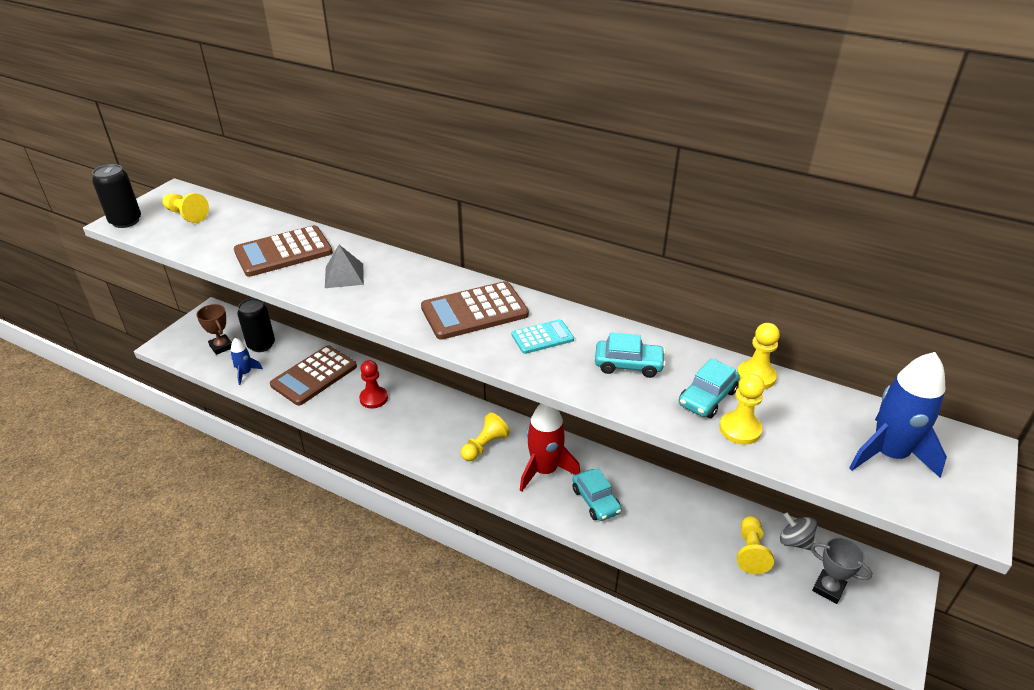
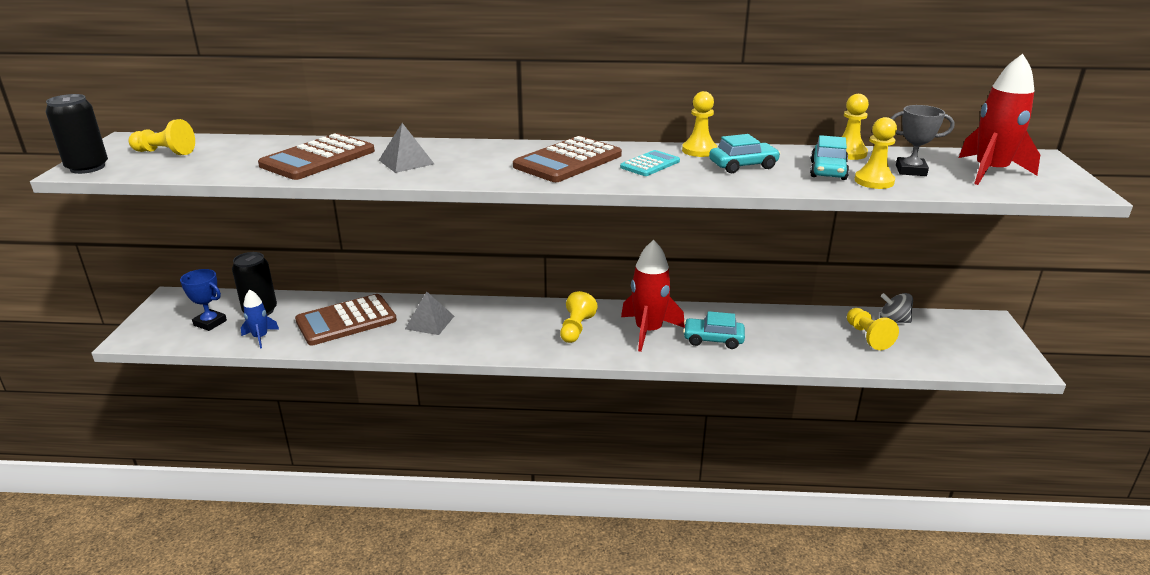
camera: 25 degrees left, 10 degrees down
(221, 346) = (210, 323): brown trophy -> blue trophy
(314, 376) = (346, 321): brown calculator -> brown calculator turned 45 degrees clockwise
(373, 398) = (429, 322): red pawn -> grey pyramid
(596, 501) = (713, 339): turquoise car -> turquoise car turned 150 degrees clockwise
(607, 329) = (699, 150): none -> yellow pawn
(828, 588) = (944, 342): grey trophy -> grey trophy (911, 170)
(889, 454) = (990, 172): blue rocket -> red rocket

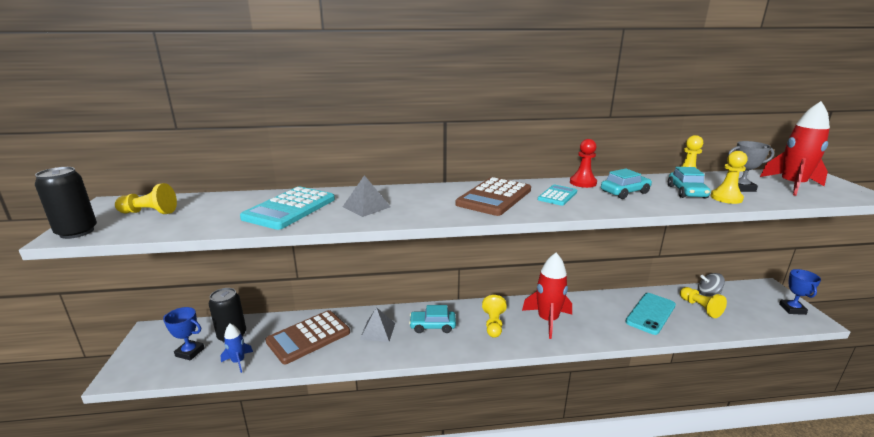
camera: 10 degrees left, 5 degrees down
(318, 158) = (290, 209): brown calculator -> turquoise calculator
(699, 150) = (583, 183): yellow pawn -> red pawn
(713, 339) = (597, 322): turquoise car -> turquoise car (432, 326)
(793, 336) = (650, 313): none -> turquoise phone
(1002, 350) = (792, 309): none -> blue trophy

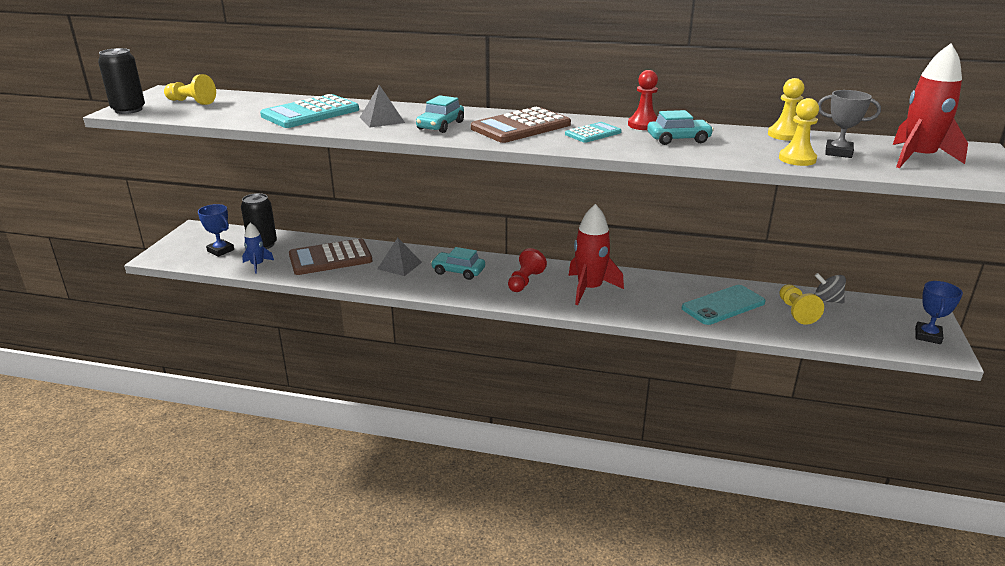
camera: 20 degrees right, 5 degrees up
(493, 324) = (525, 281): yellow pawn -> red pawn
(686, 192) = (757, 148): turquoise car -> turquoise car (440, 125)

